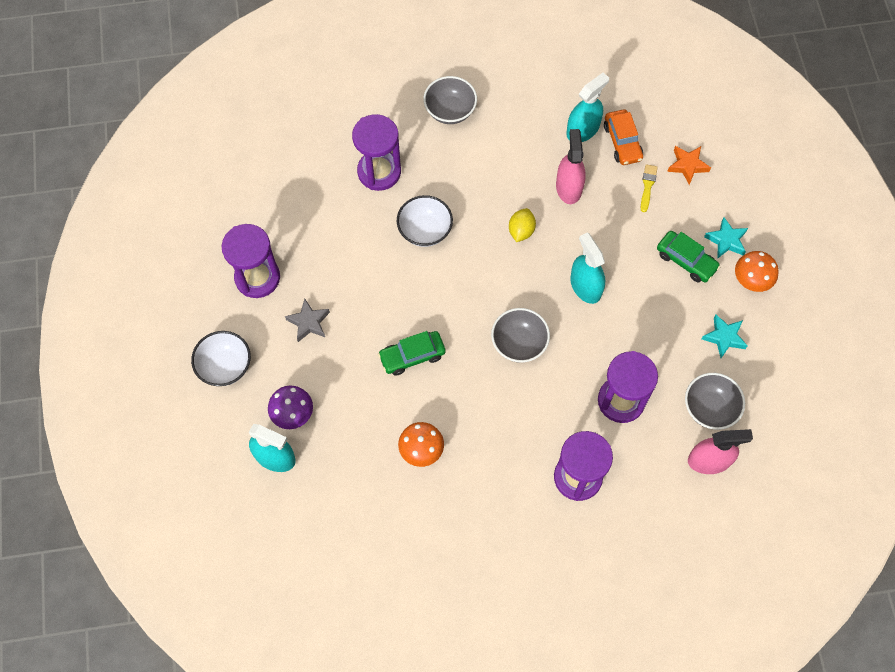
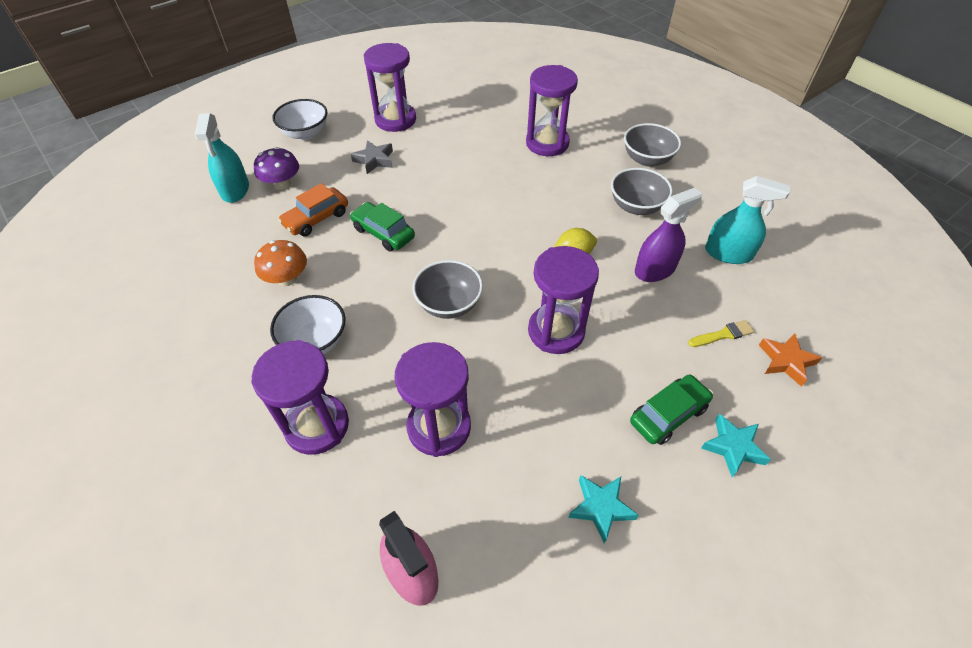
camera: 60 degrees right, 15 degrees down
(425, 230) = (516, 191): white bowl -> white bowl (315, 341)
(568, 187) = (655, 269): pink spray bottle -> purple spray bottle
(585, 286) = (556, 331): turquoise spray bottle -> purple hourglass
(622, 142) = (749, 290): orange car -> orange car (316, 218)
(686, 260) = (668, 414): green car -> green car turned 135 degrees counterclockwise
(709, 408) = (489, 537): grey bowl -> grey bowl (636, 206)
(751, 280) = (707, 504): orange mushroom -> none

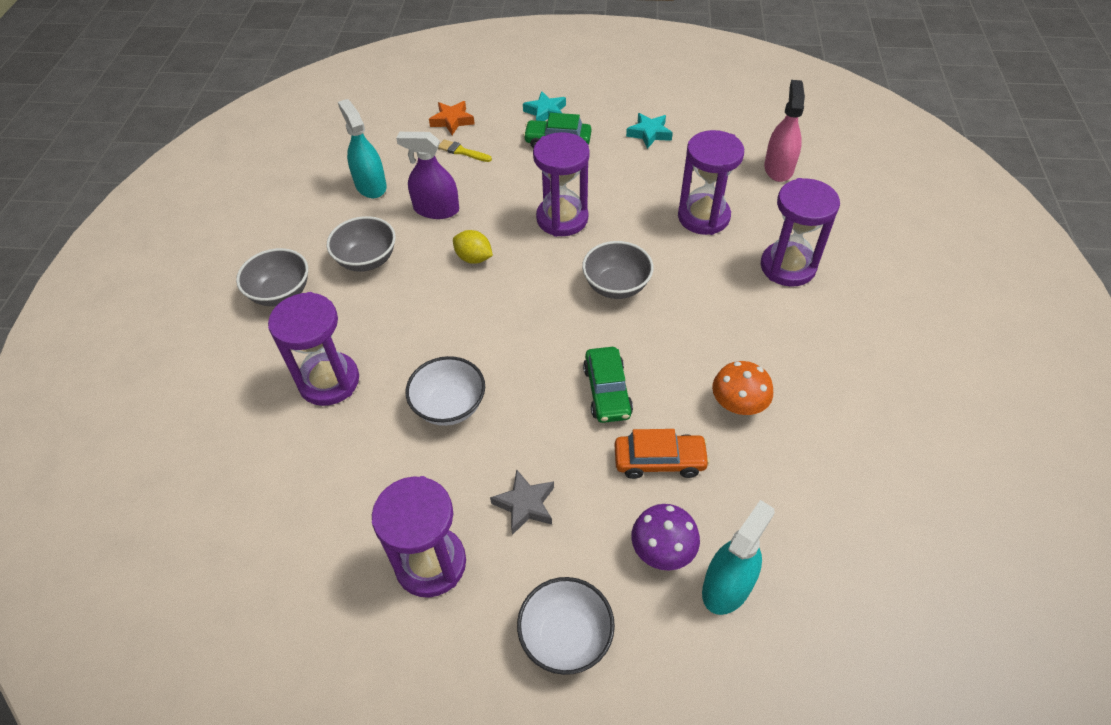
camera: 135 degrees left, 0 degrees up
(315, 341) = (750, 327): white bowl -> white bowl (449, 406)

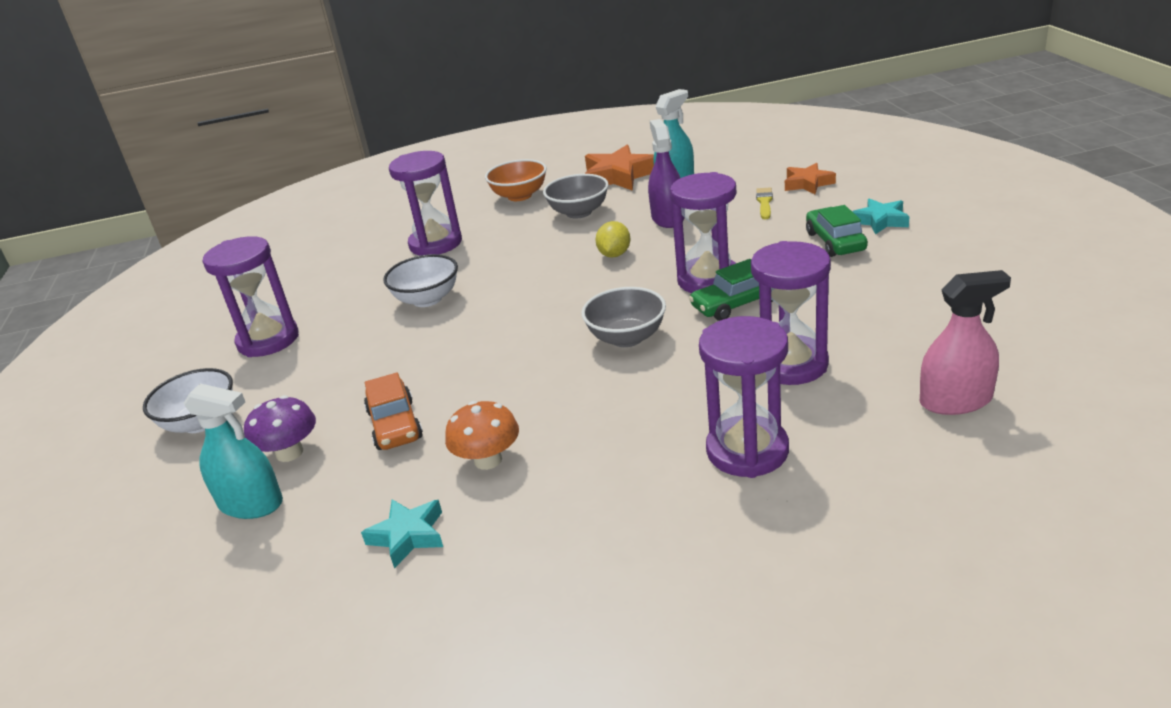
camera: 75 degrees right, 20 degrees down
(281, 293) = (519, 196): grey bowl -> orange bowl
(315, 215) = (619, 176): none -> orange star
(525, 505) = (330, 365): grey star -> none
(607, 391) = (474, 372): green car -> green car (736, 304)
(649, 134) = (917, 289): turquoise star -> turquoise star (408, 536)

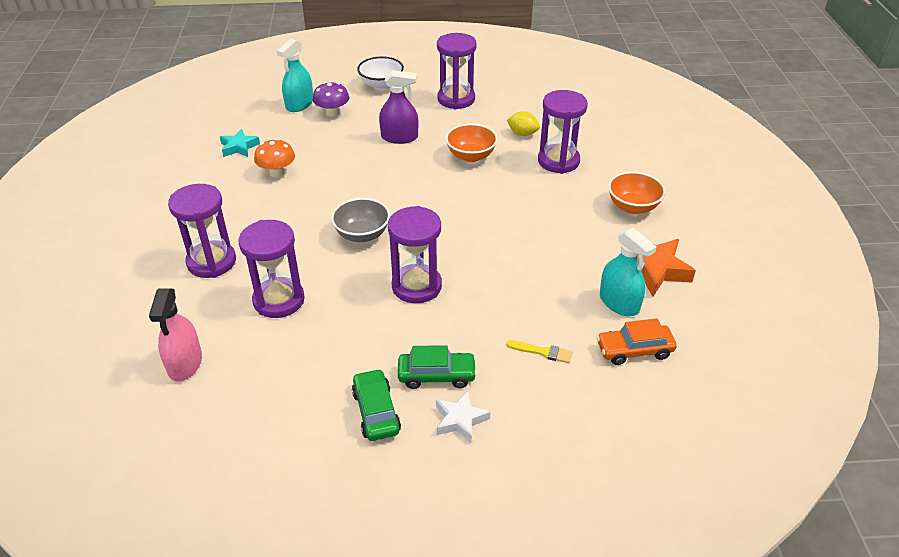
camera: 95 degrees right, 10 degrees up
(395, 425) = (332, 143): orange car -> orange car (634, 350)
(427, 299) = (471, 156): white bowl -> orange bowl
(579, 212) = (580, 236): grey bowl -> none
(614, 254) = (488, 245): yellow lemon -> yellow lemon (522, 134)
(668, 218) = (541, 284): purple spray bottle -> purple spray bottle (399, 137)
(736, 304) = (372, 293): green car -> green car (376, 412)
(807, 184) = (572, 394): orange star -> none
(880, 221) = (460, 420): turquoise star -> white star

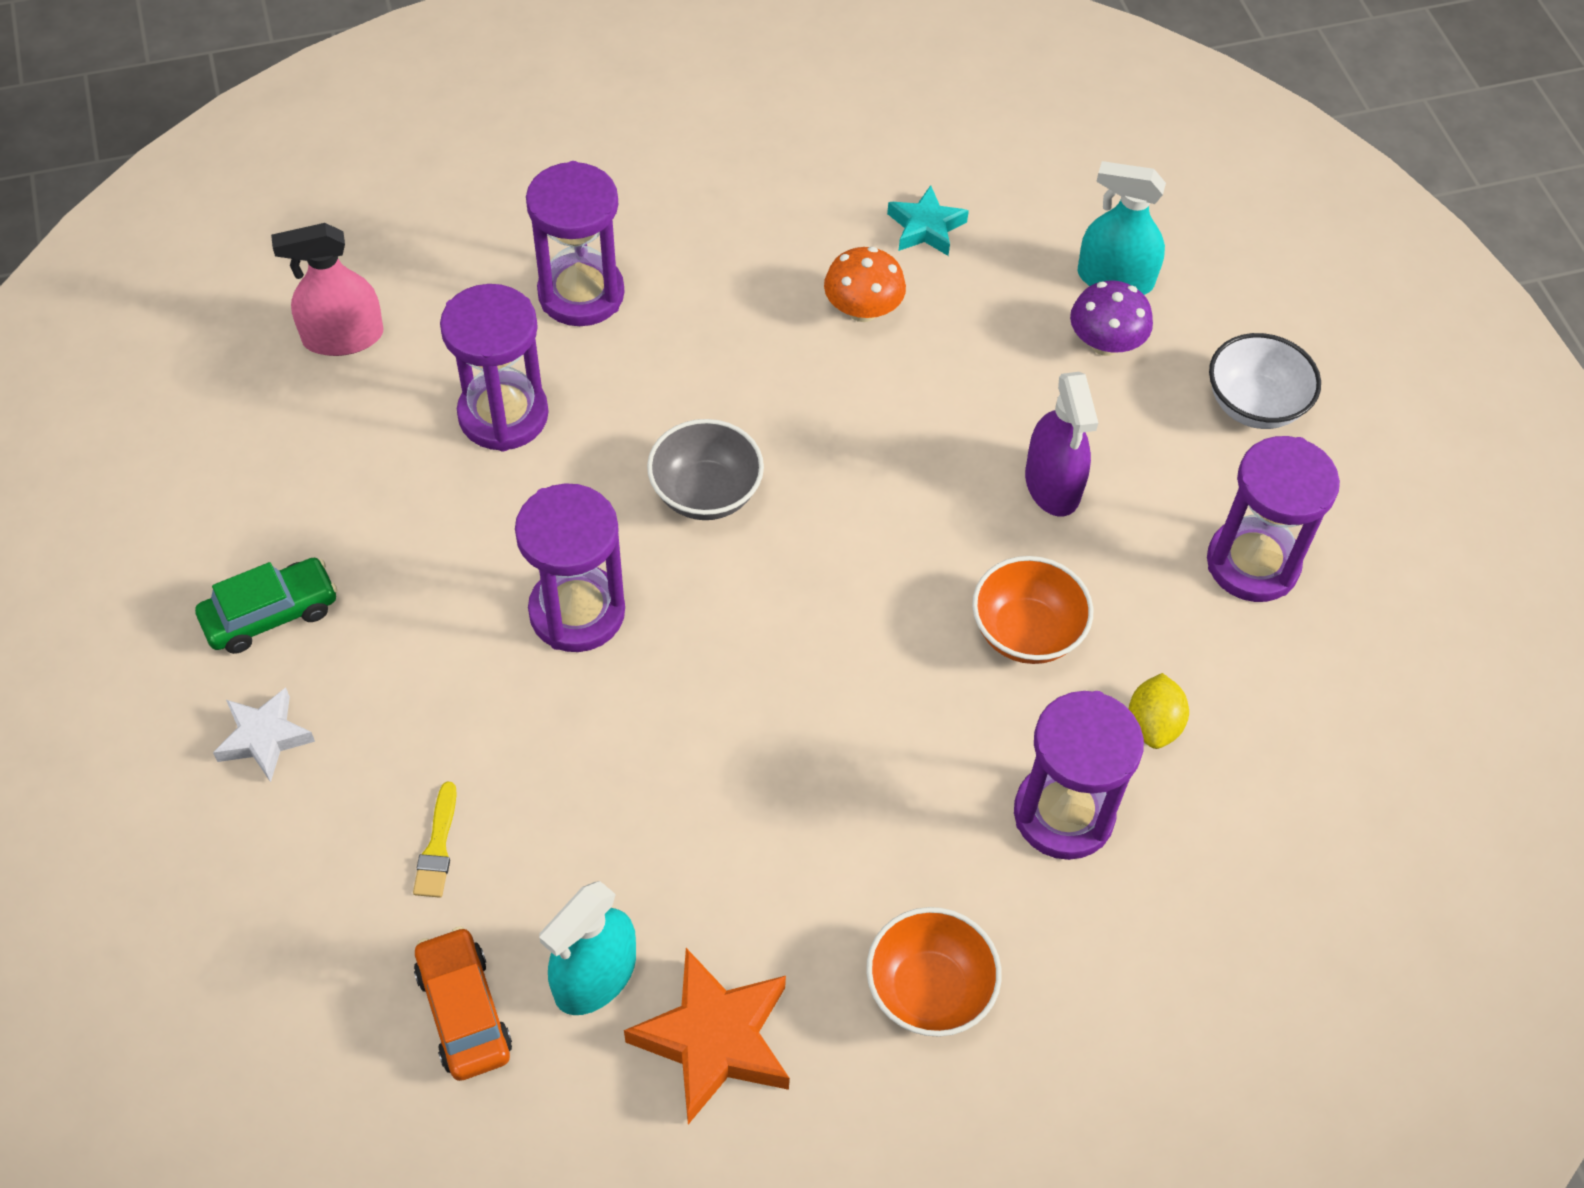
camera: 75 degrees right, 15 degrees up
(436, 375) = (359, 685): green car -> none

